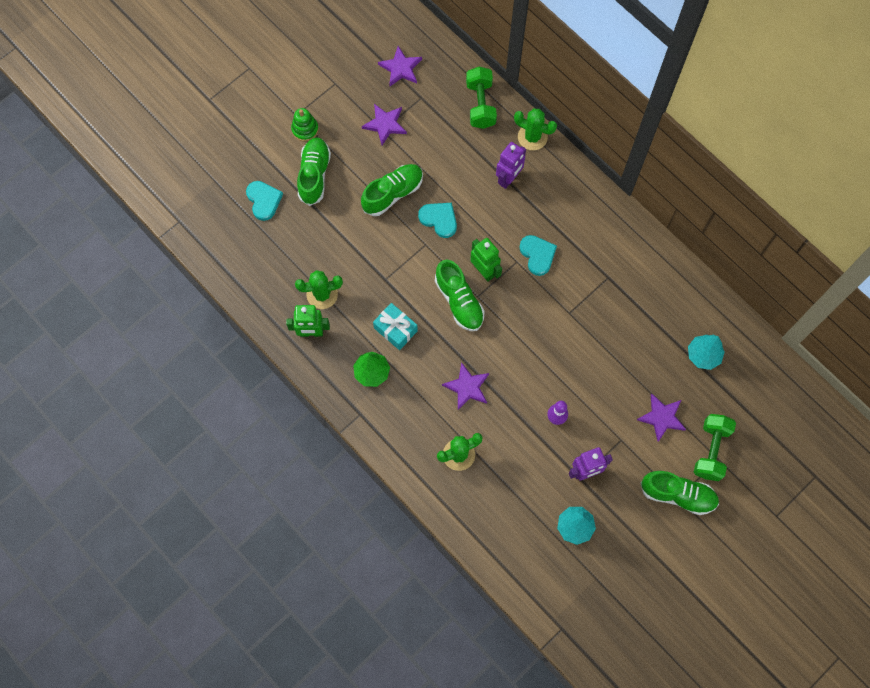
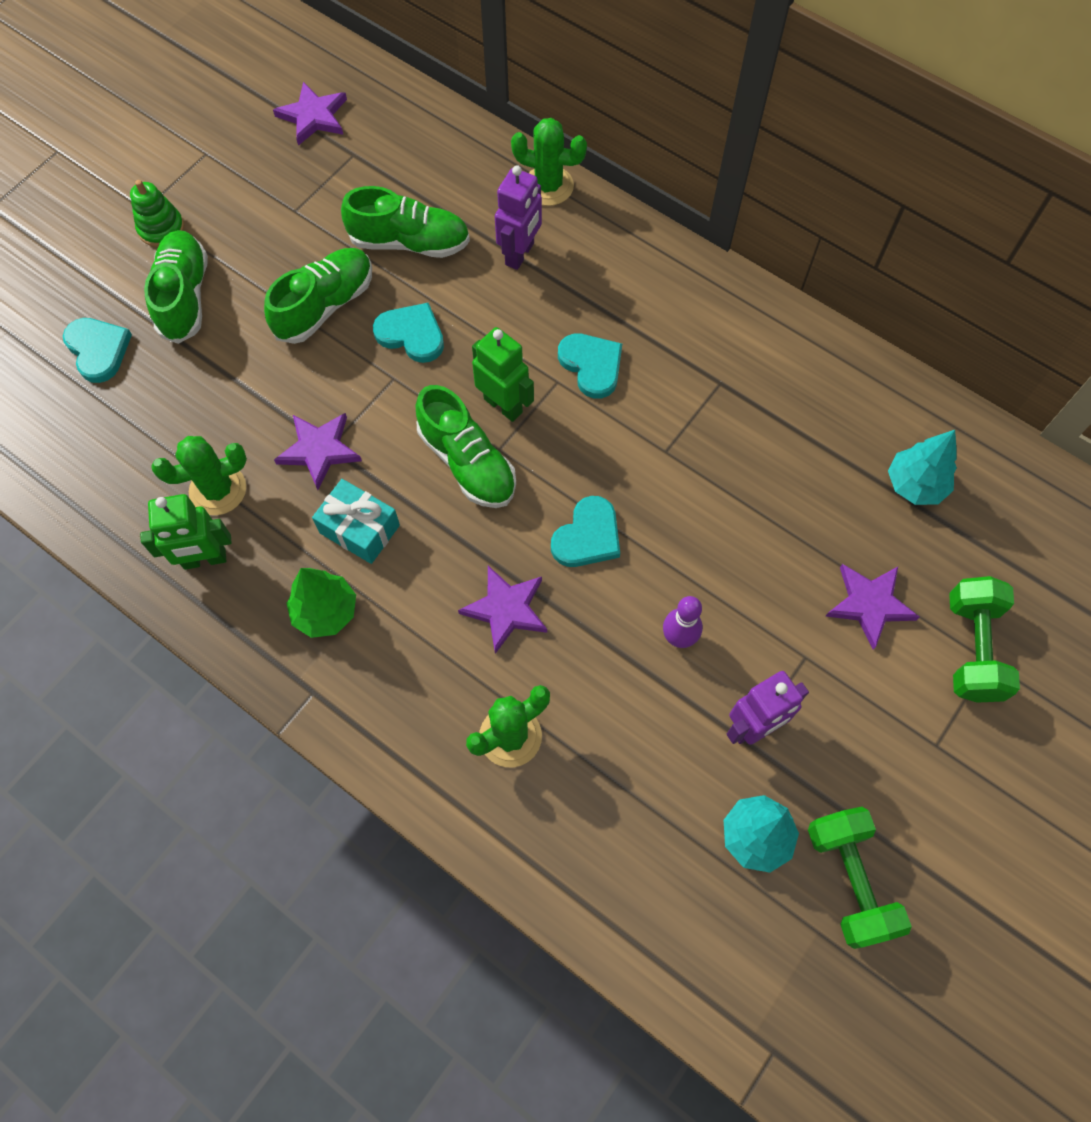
camera: 10 degrees left, 5 degrees down
(385, 124) = (298, 202): purple star -> purple star (319, 450)
(480, 105) = (454, 151): green dumbbell -> green dumbbell (849, 880)
(517, 354) = (587, 536): none -> turquoise heart
(678, 495) = (933, 740): green shoe -> green shoe (410, 242)

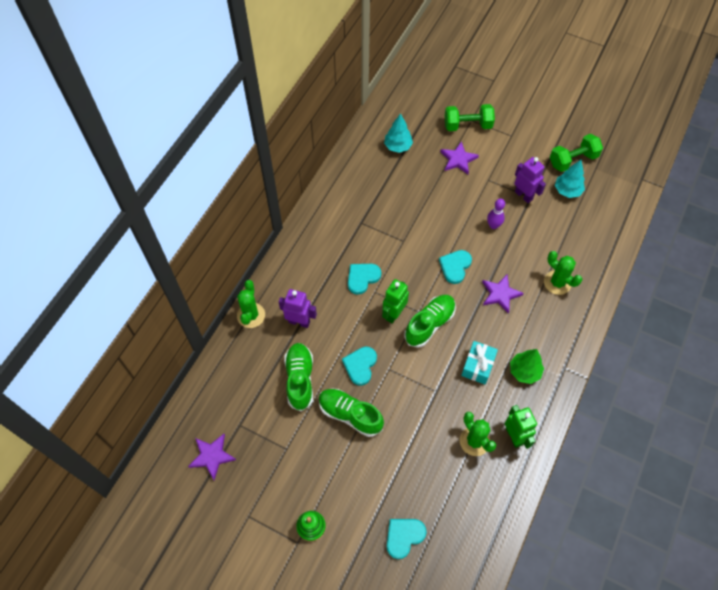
camera: 100 degrees left, 5 degrees down
(184, 296) = (357, 496): green shoe -> none
(319, 450) = (439, 395): purple star -> none
(587, 536) = (455, 267): turquoise heart -> turquoise heart turned 90 degrees counterclockwise

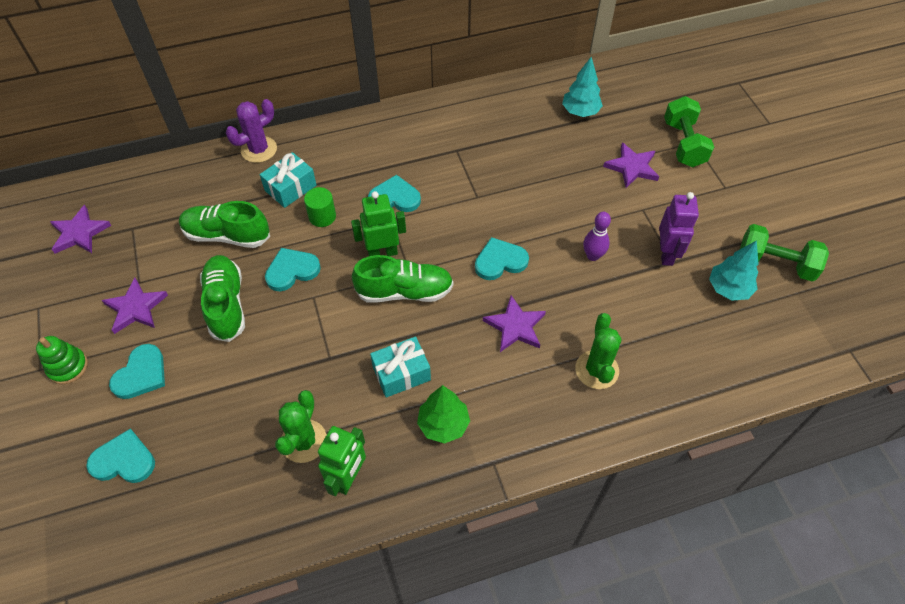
camera: 45 degrees right, 5 degrees down
(251, 315) = (259, 149): green cactus -> purple cactus
(299, 322) = (290, 188): purple robot -> turquoise gift
(300, 379) = (227, 235): green shoe -> green shoe turned 120 degrees counterclockwise
(304, 463) = (136, 308): none -> purple star
(338, 322) = (322, 216): none -> green cylinder
(355, 491) = (141, 374): none -> turquoise heart
(467, 125) = (683, 144): green dumbbell -> green dumbbell turned 45 degrees clockwise

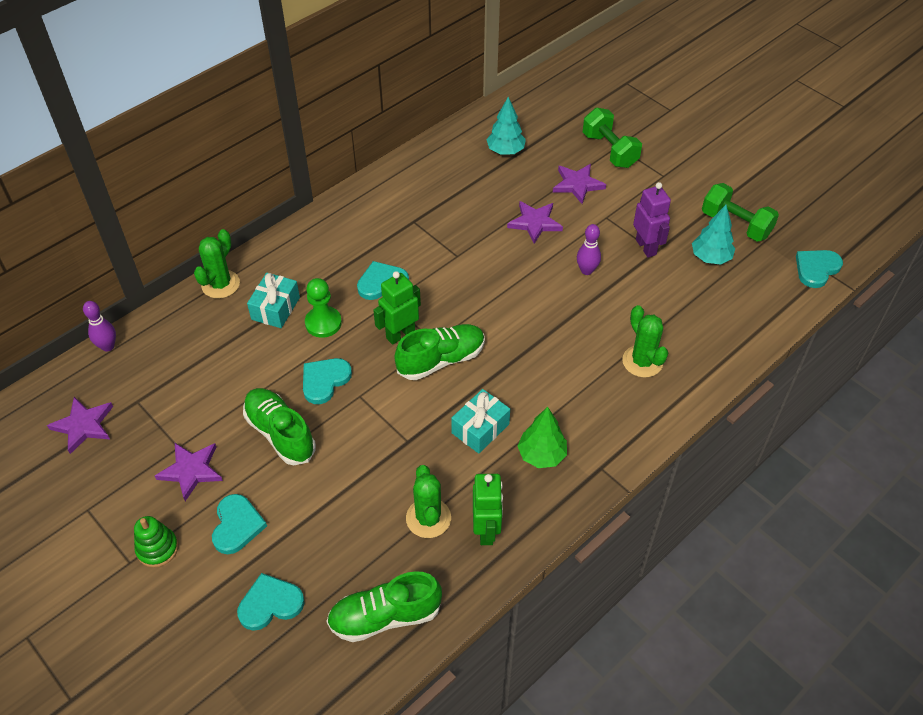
camera: 25 degrees left, 5 degrees down
(139, 171) = (108, 346): none -> purple bowling pin
(227, 235) = (240, 373): green shoe -> green shoe (385, 616)
(259, 149) = (220, 284): purple cactus -> green cactus
(322, 216) = (323, 323): green cylinder -> green pawn
(500, 261) = (510, 303): turquoise heart -> turquoise heart (816, 269)
(515, 326) = (555, 352): purple star -> purple star (535, 223)
(775, 263) = (735, 224): green dumbbell -> green dumbbell turned 45 degrees clockwise

